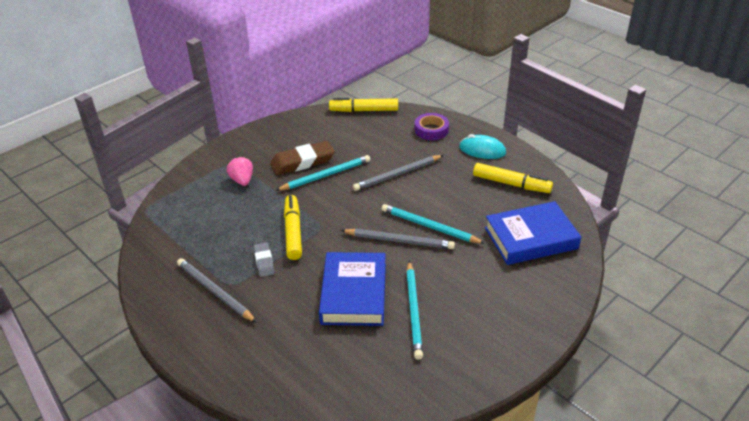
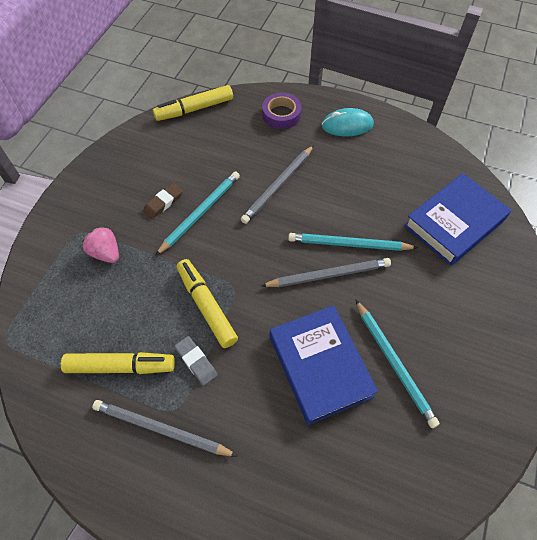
camera: 25 degrees left, 20 degrees up
(302, 162) = (163, 202): brown eraser -> brown eraser, size x0.56
(511, 184) = (398, 160): yellow marker -> yellow marker (120, 366)

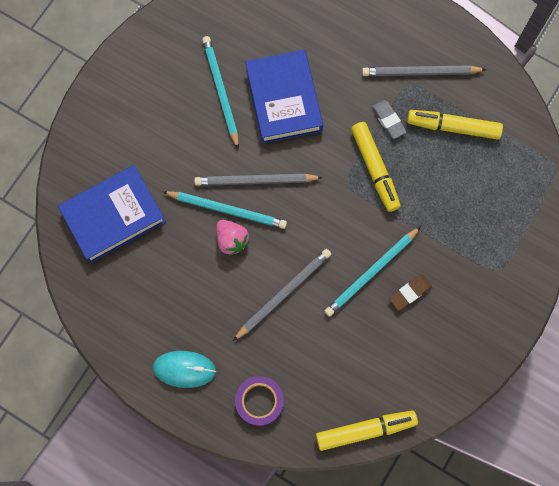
camera: 170 degrees left, 15 degrees up
(106, 253) = (469, 241): pink strawberry -> pink strawberry (231, 240)
(161, 429) = (420, 72): grey pencil -> grey pencil turned 150 degrees clockwise

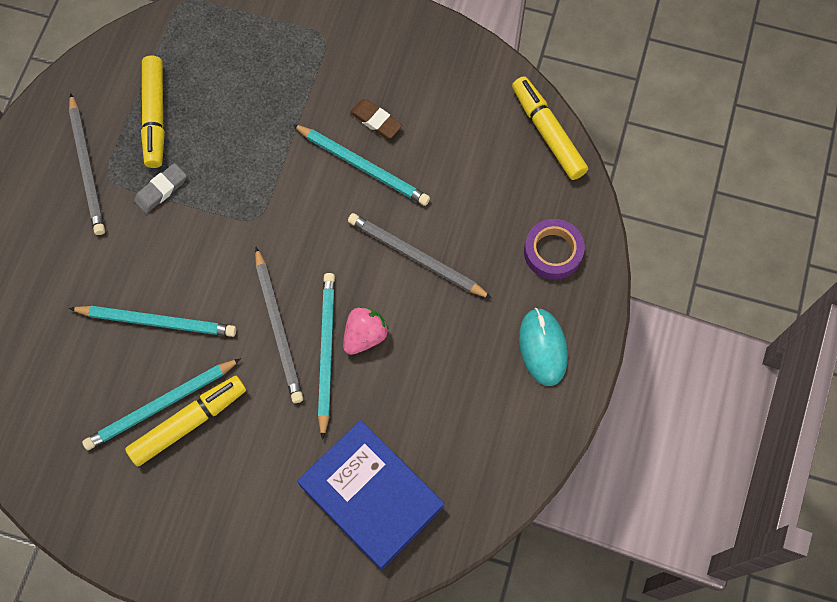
camera: 105 degrees left, 5 degrees down
(283, 100) = (157, 322): blue book -> turquoise pencil
(374, 169) = (229, 191): yellow marker -> yellow marker (188, 423)

